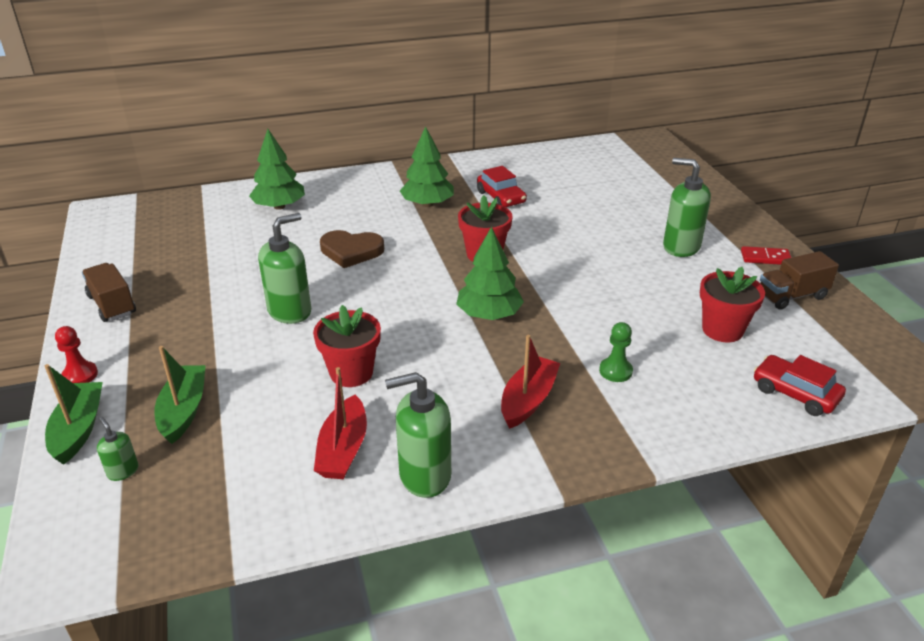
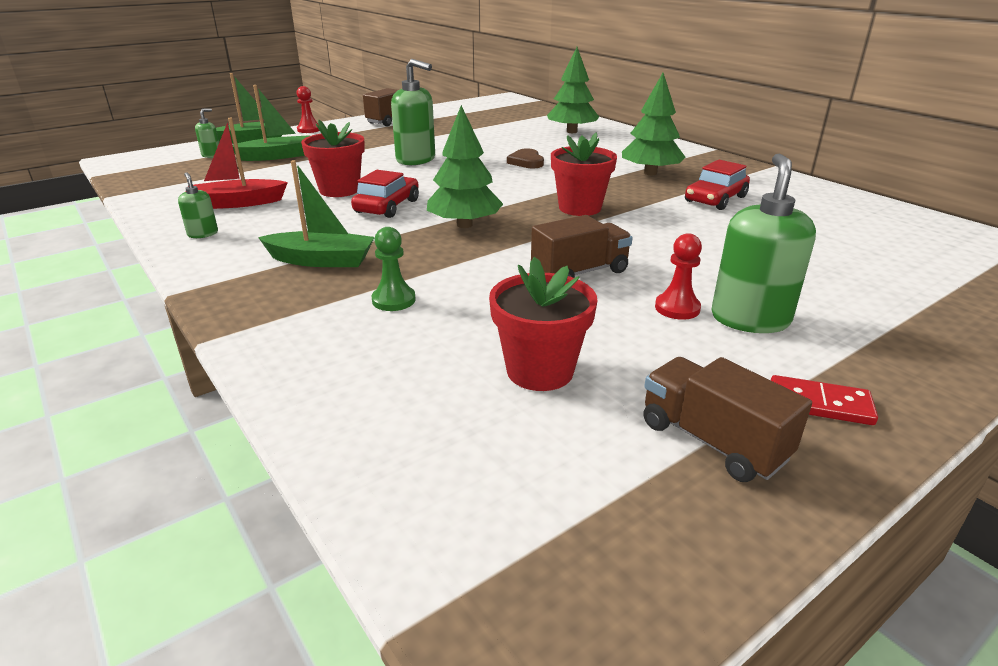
camera: 70 degrees right, 5 degrees down
(351, 251) = (526, 162): brown heart -> brown heart, size x0.66
(424, 475) = (203, 234): green soap dispenser -> green soap dispenser, size x0.49
(528, 400) = (321, 260): red boat -> green boat
(600, 284) = (580, 272): none -> brown truck
(661, 265) = (677, 308): none -> red pawn
(765, 258) = (820, 404): red domino -> red domino turned 60 degrees counterclockwise
(795, 393) = (399, 452): red car -> red car (387, 206)

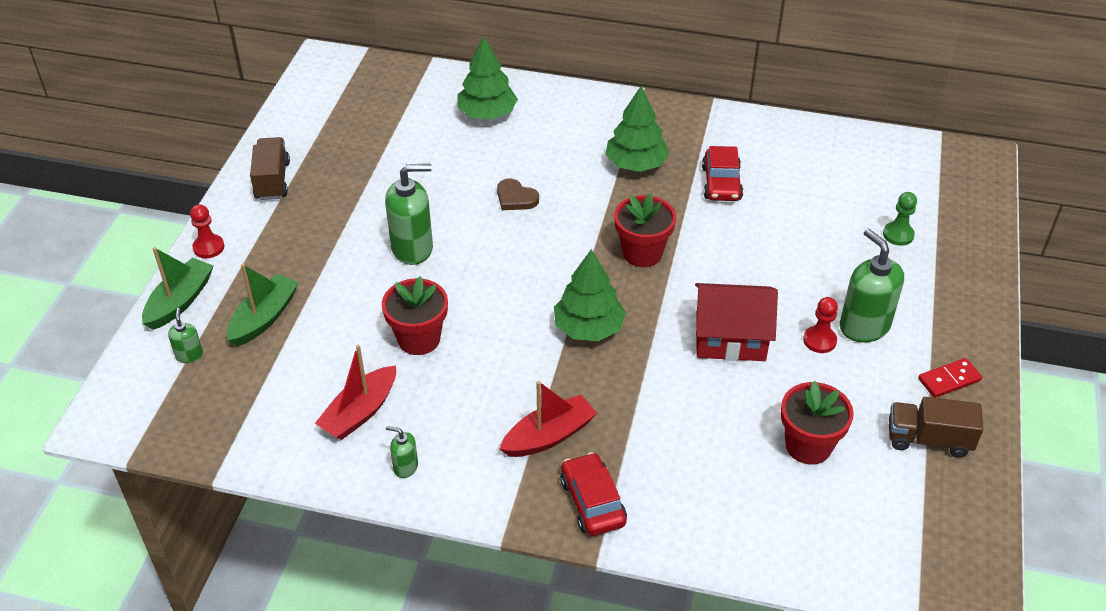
camera: 40 degrees left, 15 degrees up
(321, 260) = (549, 436): green boat -> red boat
(387, 206) = (495, 339): red car -> red car (593, 502)
(394, 300) = (656, 443): green pawn -> green pawn (898, 235)
(580, 272) = (730, 338): brown truck -> red house

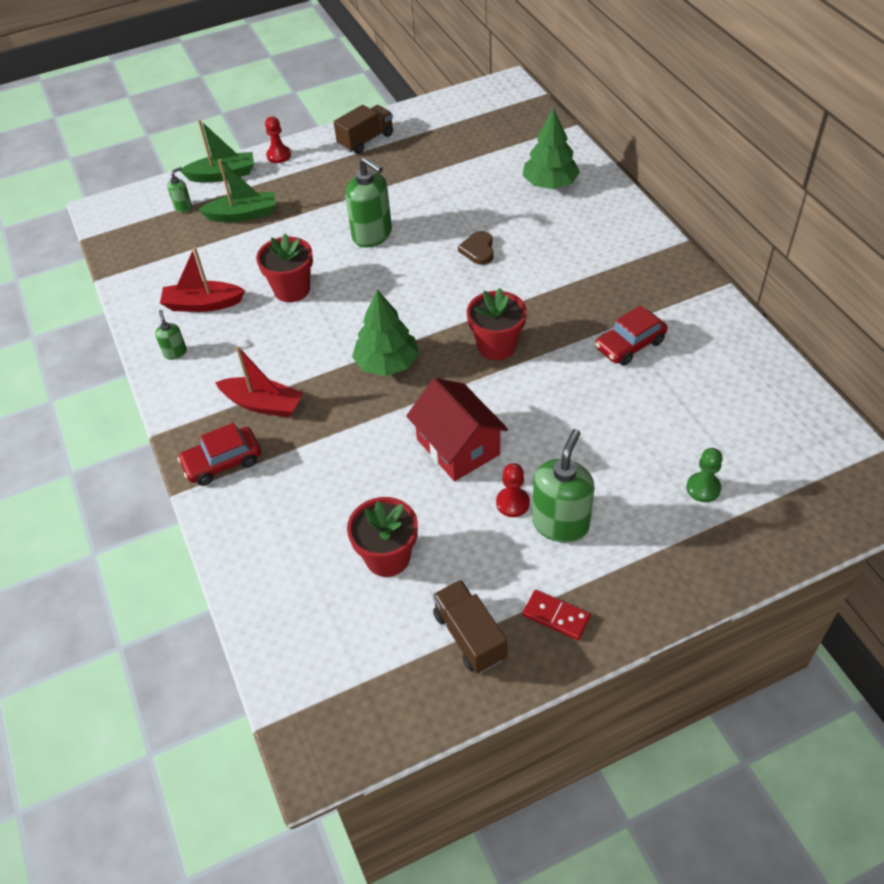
camera: 55 degrees right, 5 degrees up
(593, 502) = (222, 462): red car -> red car turned 150 degrees counterclockwise
(636, 164) = (592, 286): green tree -> none

